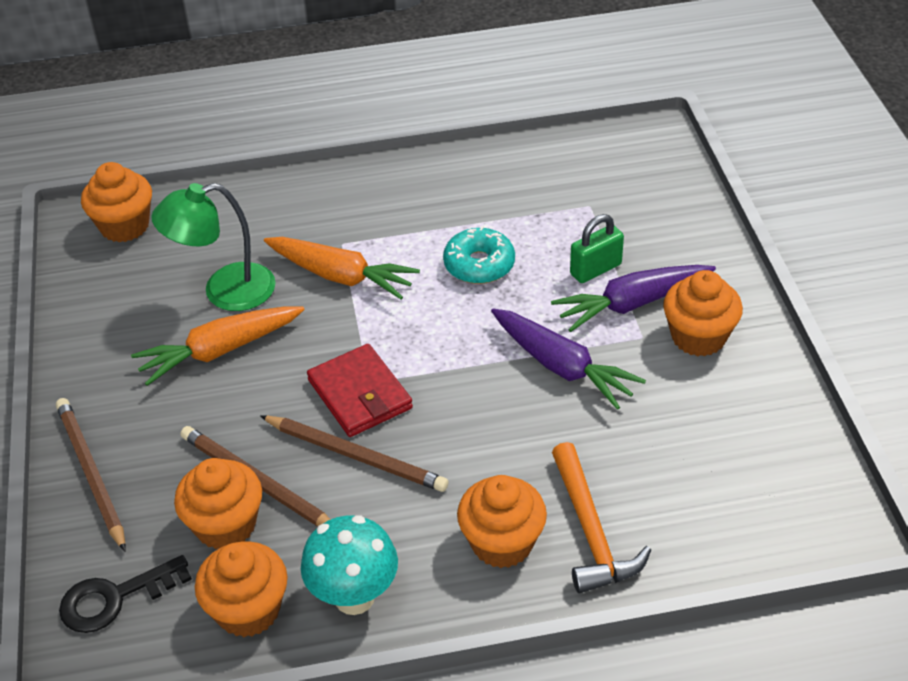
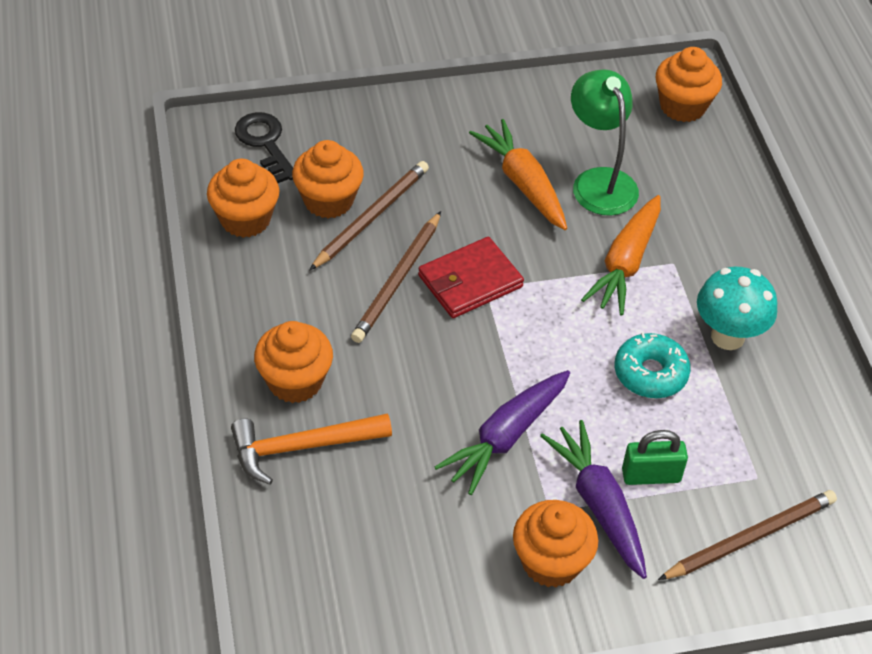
camera: 85 degrees right, 5 degrees up
(91, 474) = (386, 117): brown pencil -> brown pencil (750, 537)
(354, 597) = (250, 283): turquoise mushroom -> turquoise mushroom (727, 336)
(595, 269) = (651, 475): green padlock -> green padlock turned 60 degrees counterclockwise

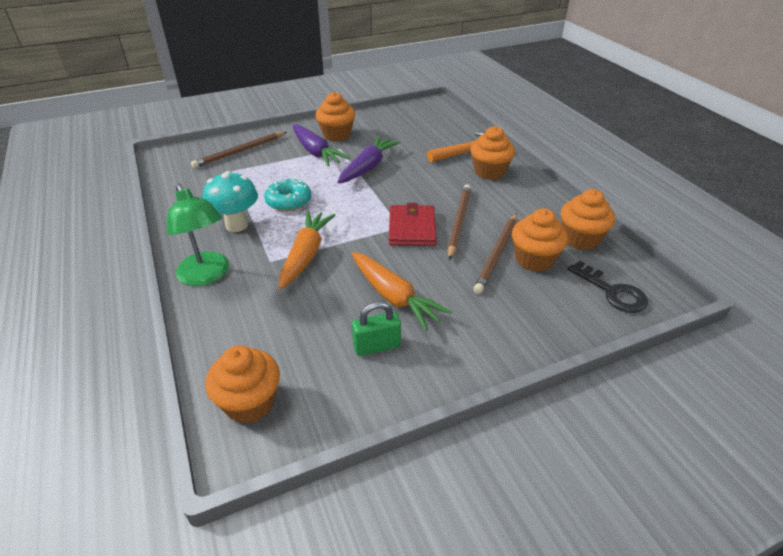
camera: 170 degrees right, 10 degrees down
(470, 281) = (412, 228): red wallet -> red wallet turned 45 degrees counterclockwise
(599, 181) = (330, 310): green lamp -> green lamp (207, 276)
(651, 475) = (289, 164): green padlock -> green padlock (377, 346)

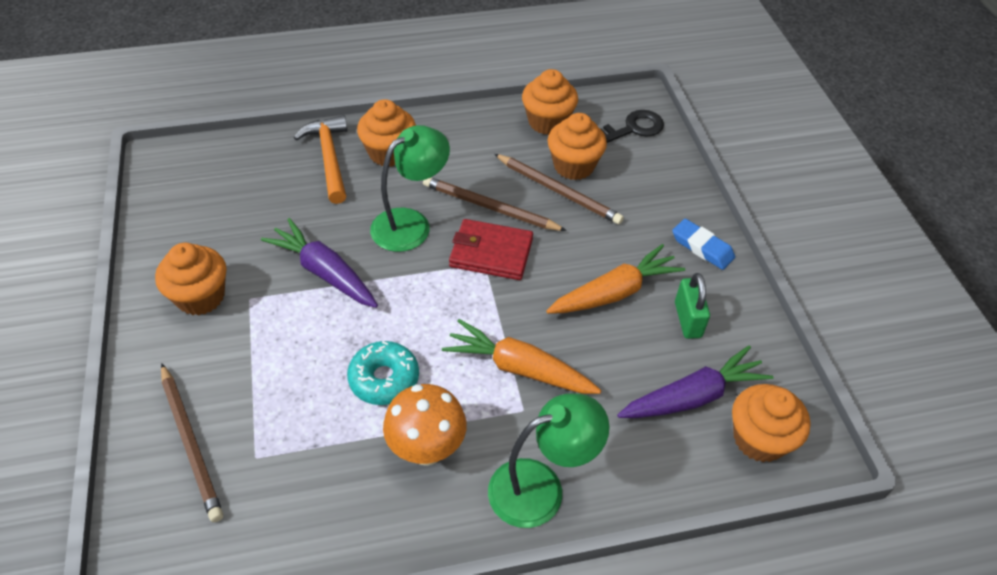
camera: 80 degrees left, 10 degrees up
(236, 225) = (427, 449): turquoise mushroom -> orange mushroom
(316, 152) = (247, 331): purple carrot -> purple carrot (692, 396)
(425, 191) = (411, 223): none -> green lamp
(473, 353) = (702, 247): none -> blue eraser

